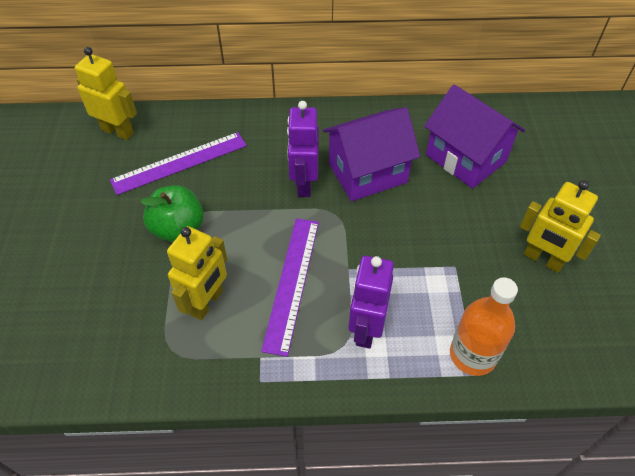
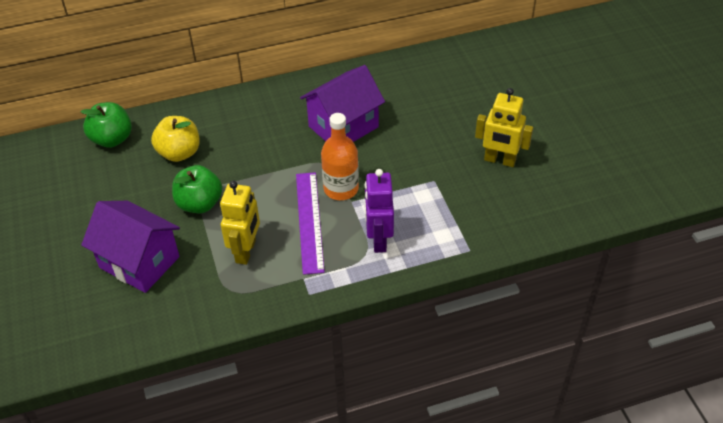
camera: 15 degrees left, 5 degrees down
(118, 131) = (112, 139): yellow robot -> green apple
(180, 163) = (179, 153): purple ruler -> yellow apple
(304, 184) = (293, 146): purple robot -> none
(465, 158) = (420, 98): purple house -> purple house (139, 262)
(473, 355) = (464, 238): orange bottle -> orange bottle (341, 189)

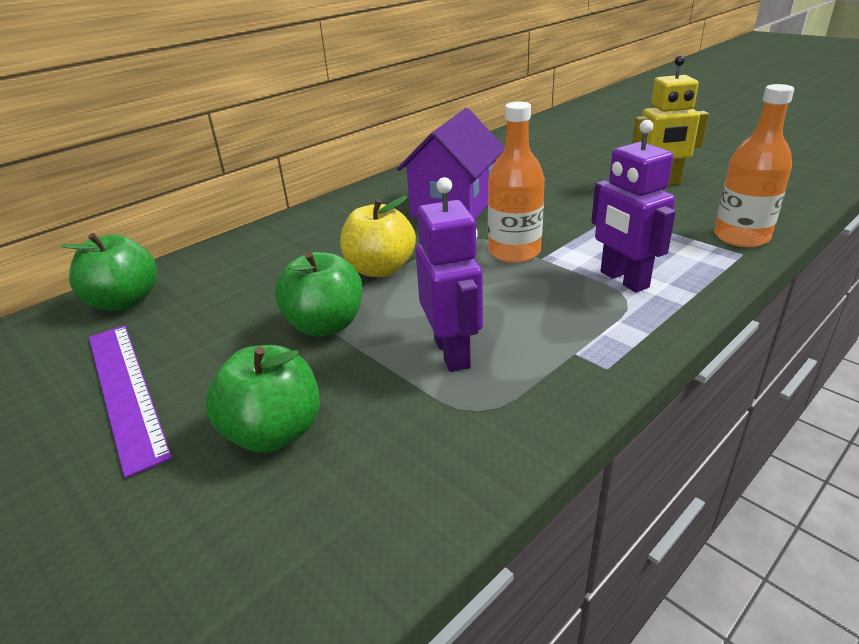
camera: 25 degrees left, 15 degrees down
(139, 262) = (274, 432): purple house -> green apple
(179, 153) = (248, 285): yellow apple -> yellow apple (380, 269)
(246, 251) = (452, 353): yellow robot -> purple robot
(309, 221) = (510, 292): purple ruler -> purple ruler (125, 390)
(487, 236) = (741, 237): none -> orange bottle

